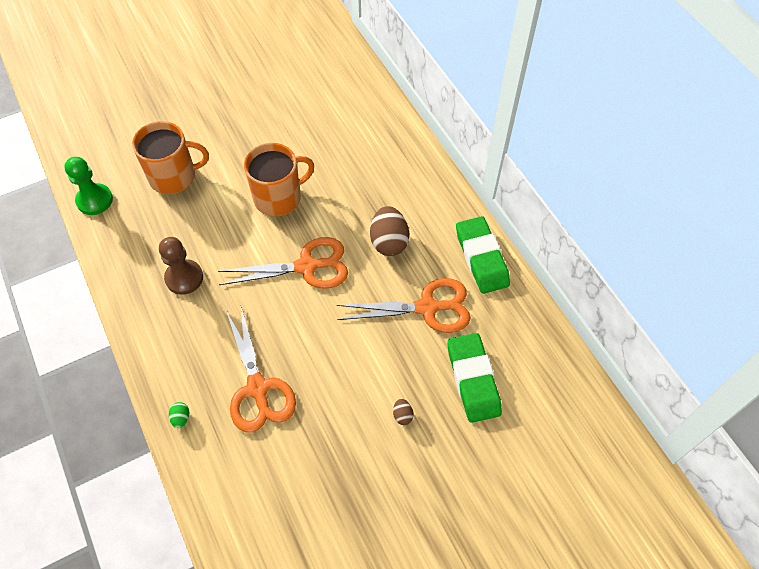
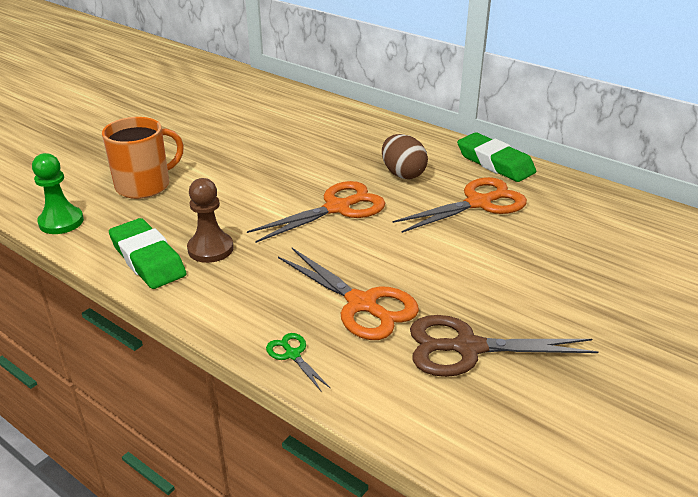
camera: 25 degrees left, 25 degrees down
(181, 418) = (292, 354): green egg -> green scissors
(279, 197) = (269, 173): orange mug -> none
(304, 468) = (467, 348): none -> brown scissors
(402, 415) = (528, 277): brown egg -> none
(473, 380) = (567, 235): green eraser -> green eraser (148, 259)

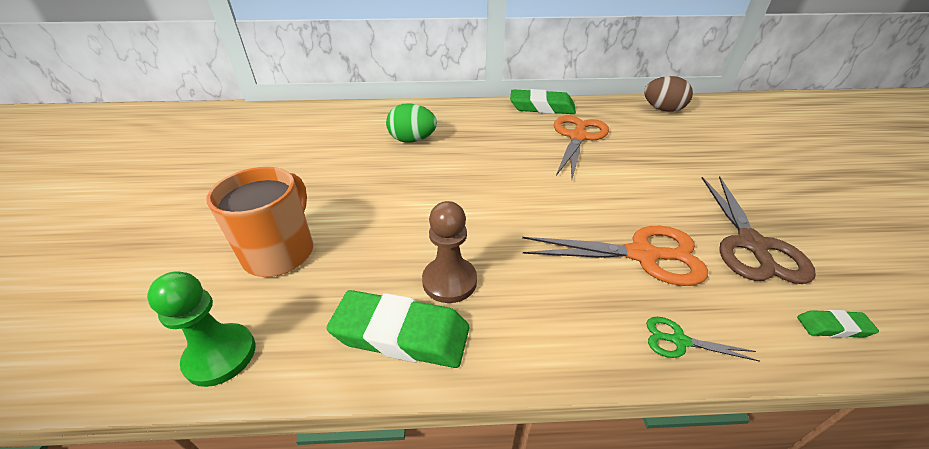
camera: 40 degrees left, 5 degrees up
(327, 147) = (412, 140): none -> green egg
(337, 208) = (497, 184): orange scissors -> none
(403, 174) = (499, 138): brown egg -> brown egg (662, 109)
(418, 417) = (833, 327): none -> green eraser
(467, 348) = (751, 245): brown scissors -> brown scissors turned 45 degrees counterclockwise

